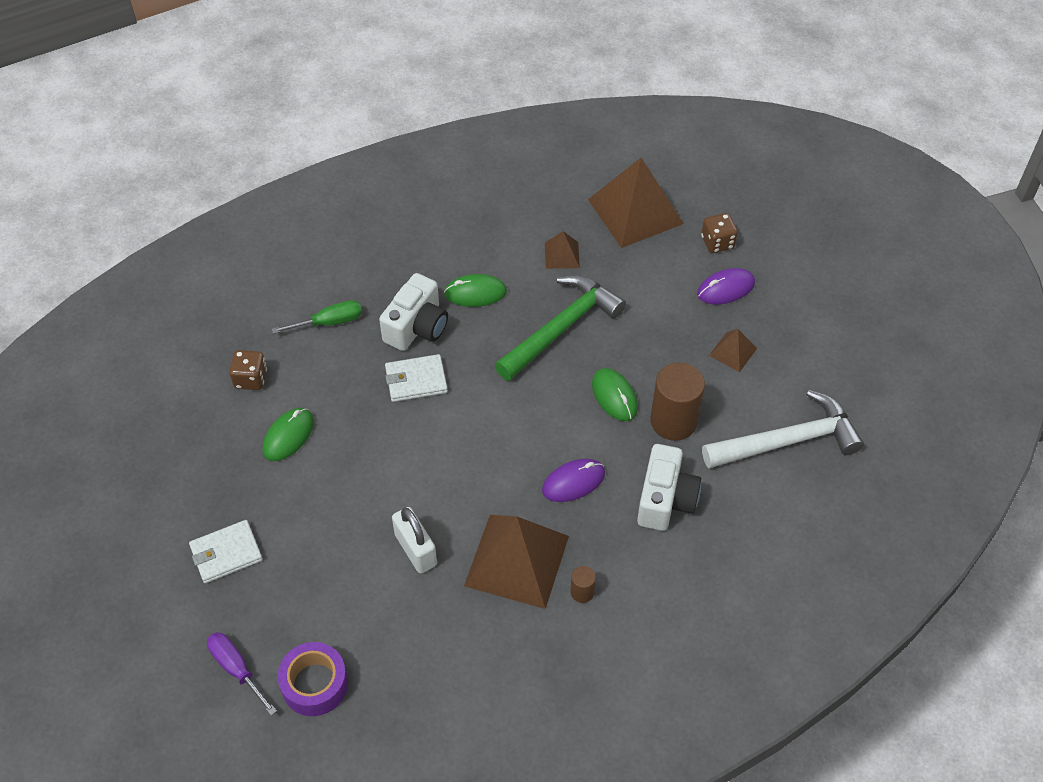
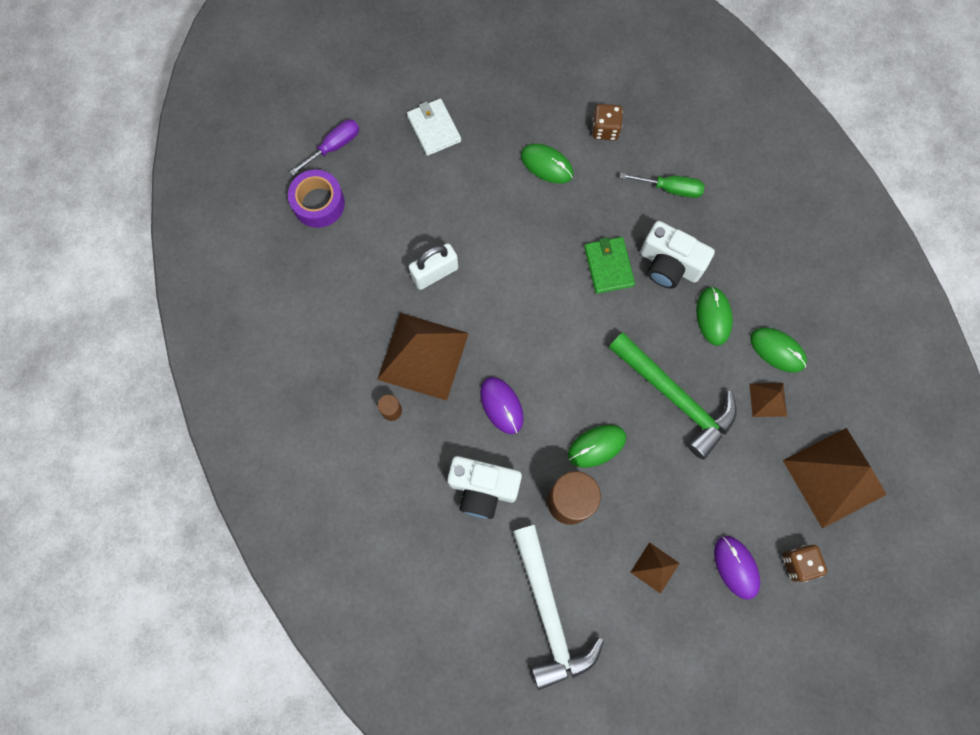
camera: 90 degrees right, 20 degrees up
(329, 322) = (670, 188): green screwdriver -> green screwdriver turned 60 degrees counterclockwise
(416, 380) = (608, 266): white wallet -> green wallet
(512, 244) = (777, 350): none -> green mouse

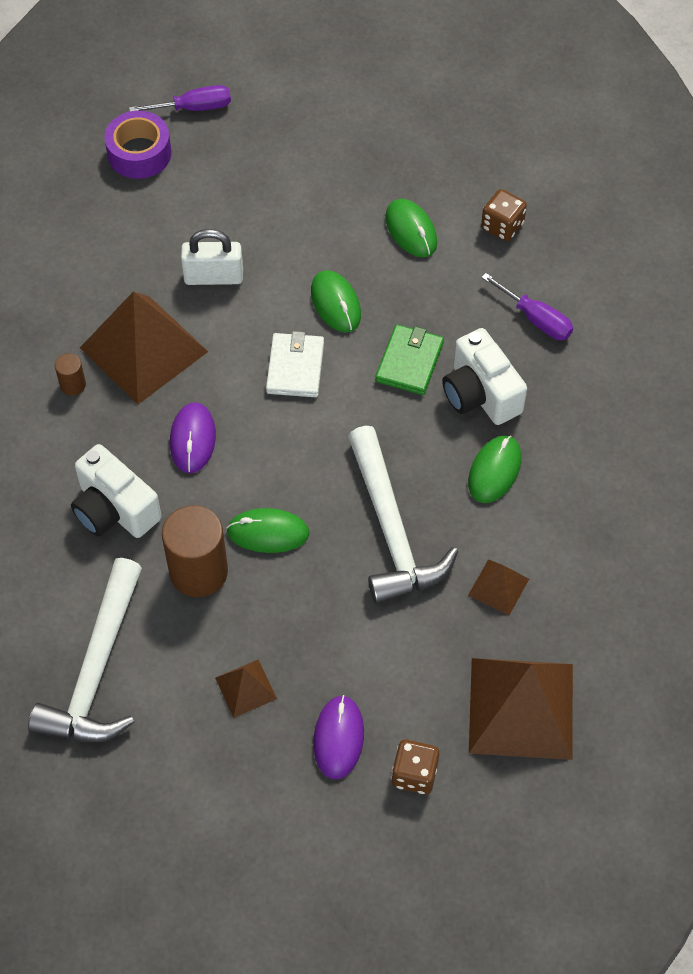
camera: 30 degrees right, 15 degrees down
(434, 128) = (312, 139): white wallet -> white wallet (295, 367)
(670, 188) = (536, 319): green screwdriver -> purple screwdriver
(675, 398) = (392, 530): green hammer -> white hammer
(777, 350) = (545, 542): green mouse -> green mouse (335, 303)

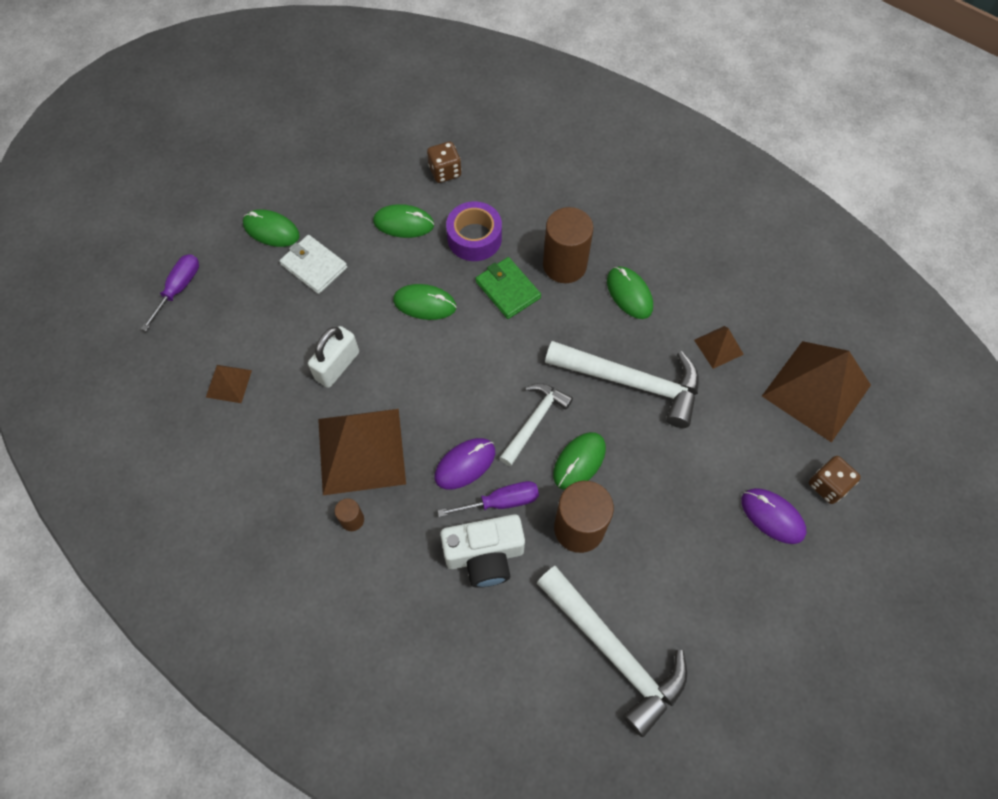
camera: 55 degrees left, 5 degrees up
(139, 153) = (185, 348): purple tape -> purple tape (474, 238)
(192, 439) = (465, 464): purple mouse -> purple mouse turned 75 degrees counterclockwise
(246, 688) = (695, 554): brown pyramid -> brown pyramid (229, 383)
(282, 470) = (534, 421): none -> white hammer
(295, 367) = (457, 361): white wallet -> white wallet (314, 266)
(312, 133) = (271, 230): none -> green mouse
(480, 394) = (564, 265): white camera -> brown cylinder
(536, 319) = (532, 199): purple screwdriver -> purple screwdriver (501, 502)

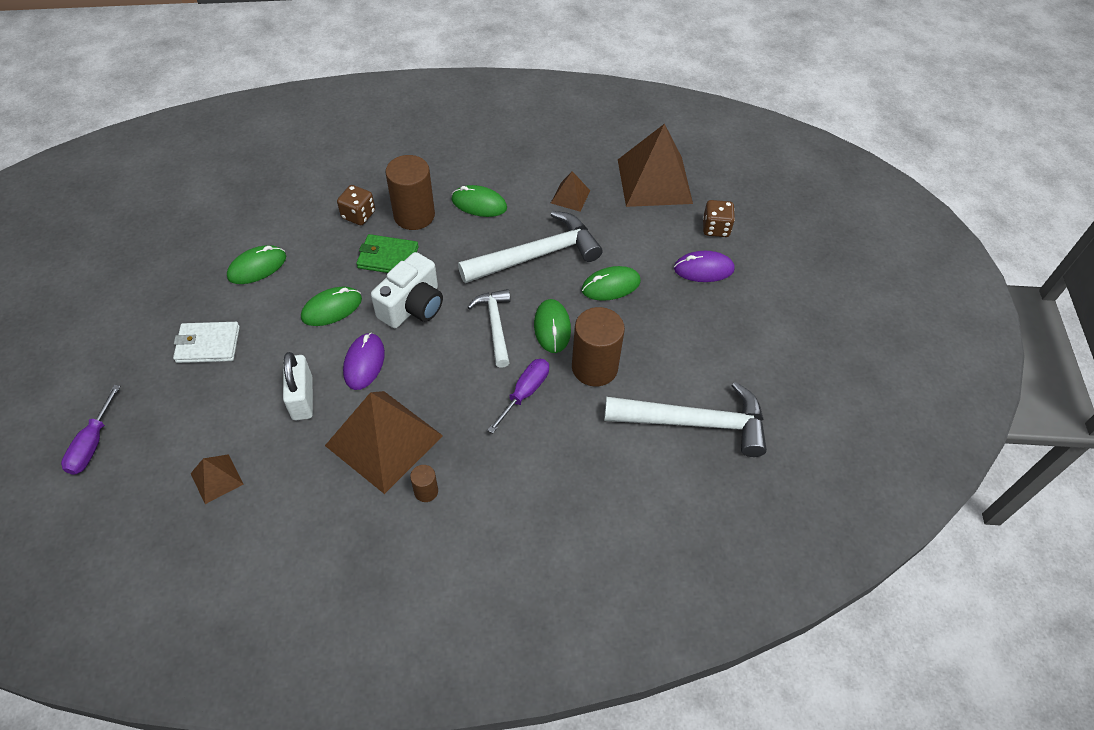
camera: 45 degrees left, 10 degrees down
(179, 288) = (92, 444): purple screwdriver -> purple screwdriver turned 150 degrees counterclockwise
(271, 230) = (140, 344): green mouse -> green mouse (611, 286)
(445, 171) = (256, 213): brown dice -> brown dice (358, 215)
(465, 464) = (474, 389): purple mouse -> purple mouse (364, 363)
(474, 238) = (326, 241): purple tape -> none
(484, 555) = (549, 435): white camera -> white camera (412, 306)

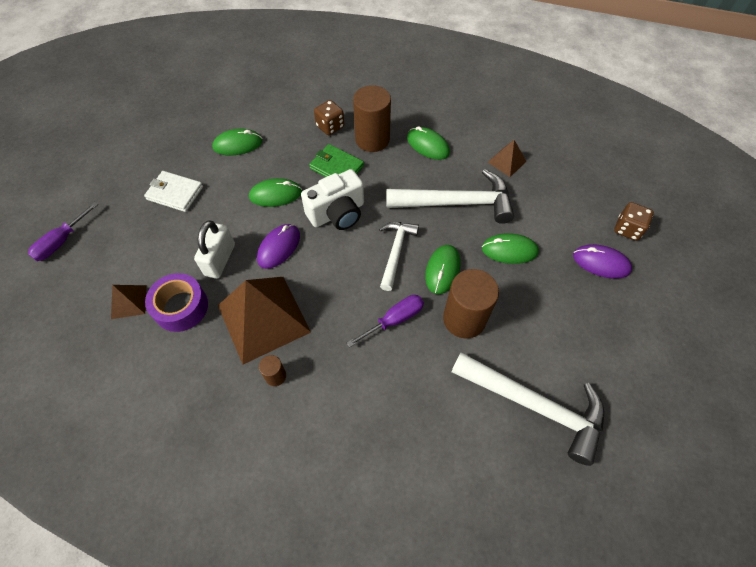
camera: 25 degrees right, 5 degrees up
(283, 462) = (181, 307): none -> purple tape
(654, 181) = (587, 170): brown pyramid -> none

